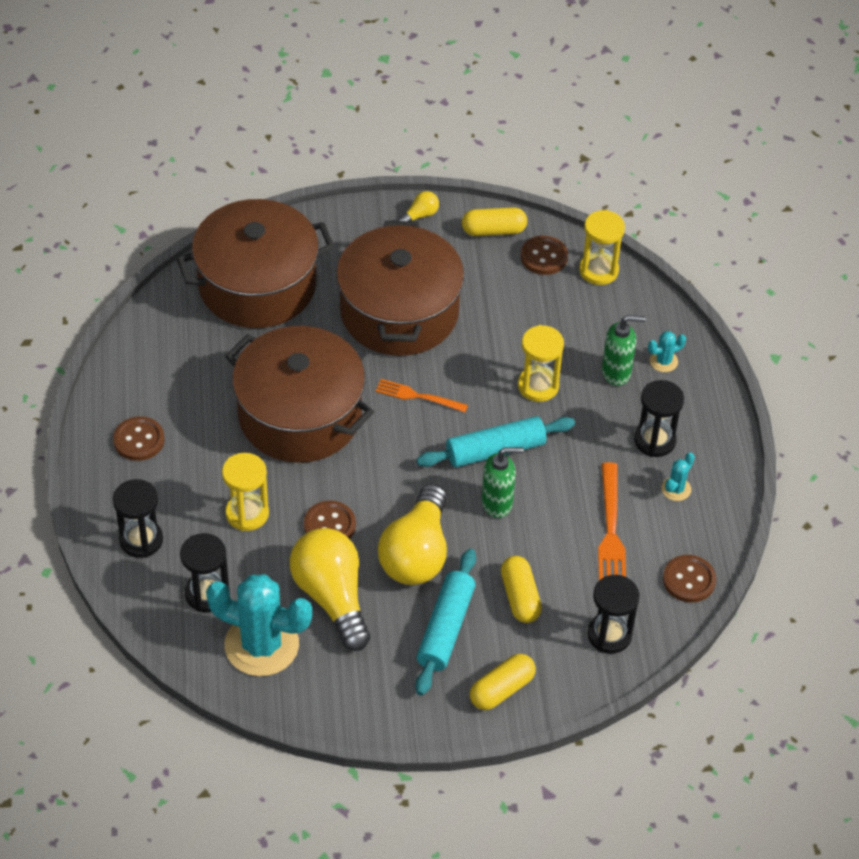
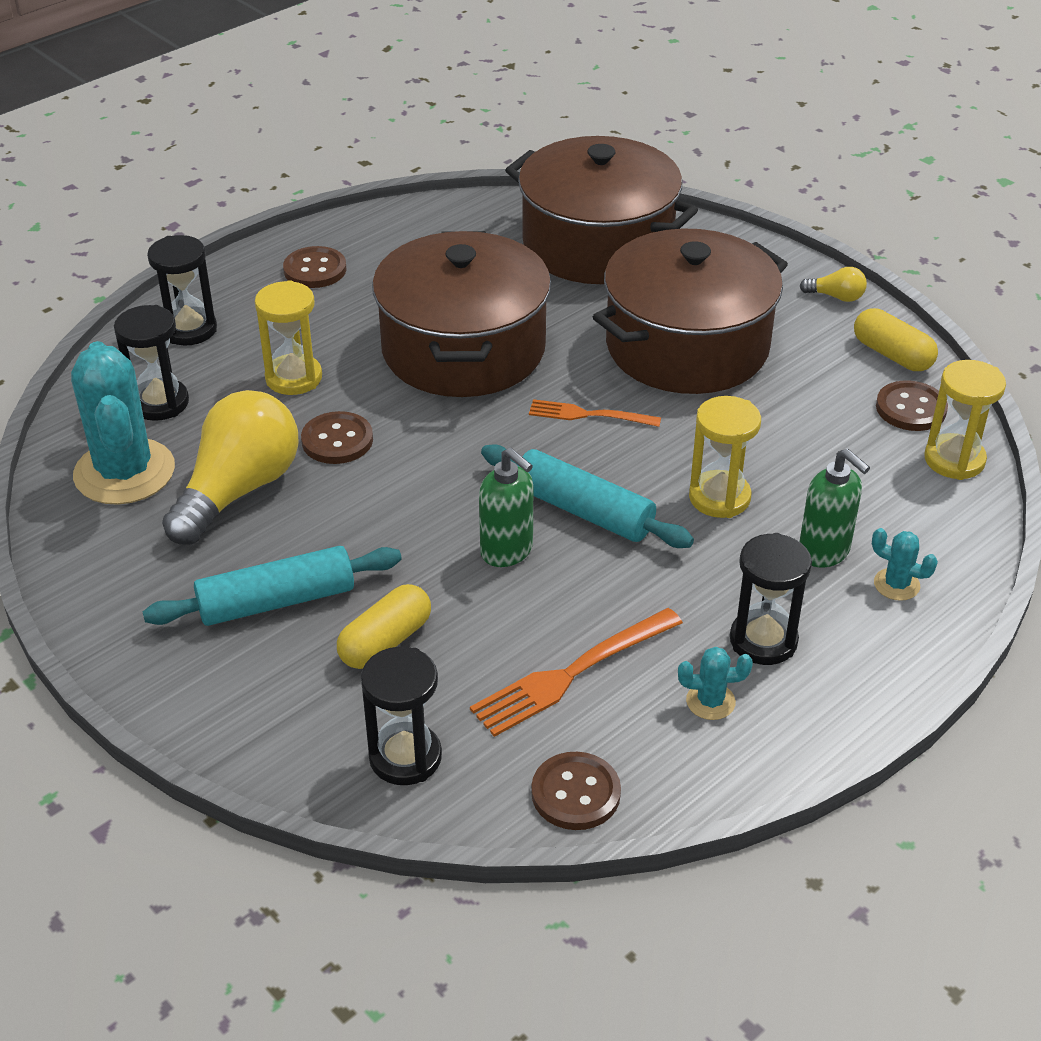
camera: 55 degrees right, 10 degrees down
(416, 553) = (365, 523): yellow light bulb -> none
(417, 396) = (588, 415): orange fork -> orange fork turned 60 degrees counterclockwise
(502, 689) = (226, 697): yellow capsule -> none

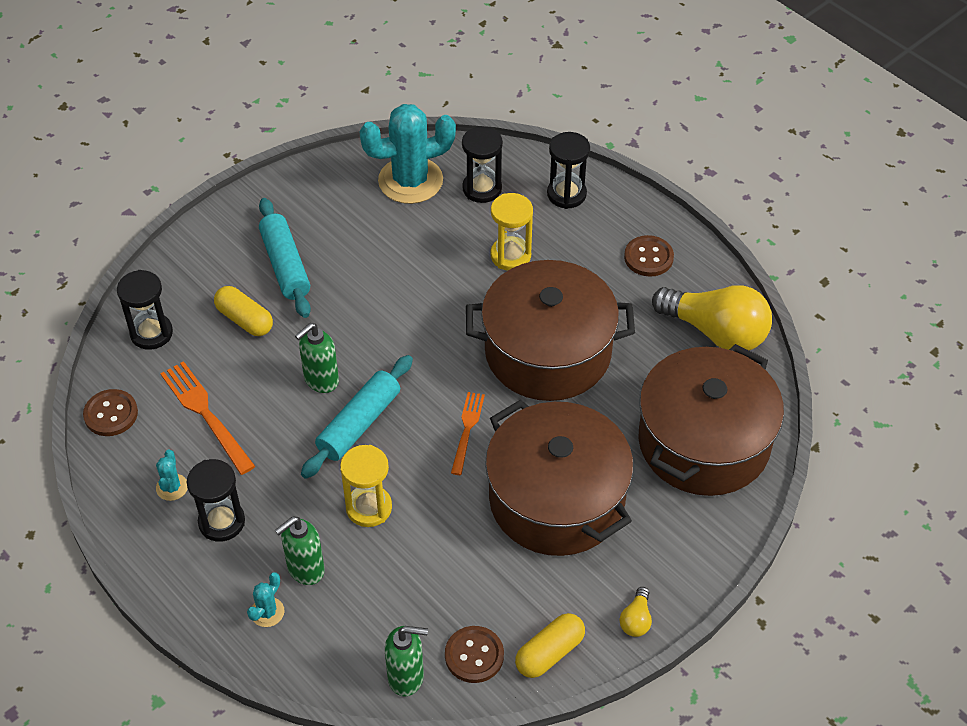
camera: 90 degrees right, 10 degrees up
(239, 490) = (390, 238): yellow light bulb -> yellow light bulb (716, 332)
(337, 440) = (440, 284): brown button -> none
(954, 460) = (406, 677): yellow hourglass -> green soap dispenser

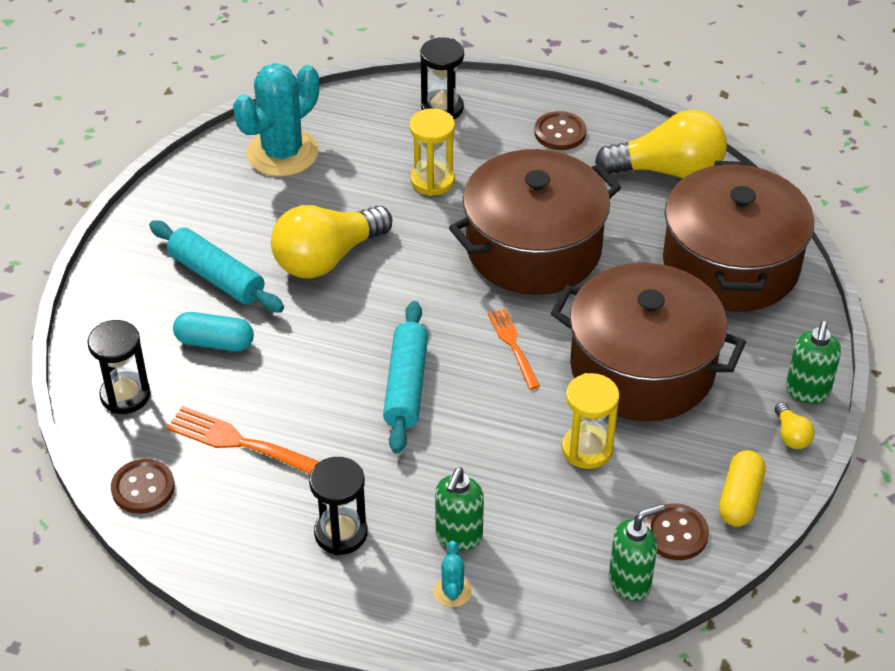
camera: 30 degrees left, 5 degrees down
(172, 487) = (264, 526): turquoise cactus -> none
(244, 320) = (214, 342): yellow capsule -> turquoise capsule
(321, 380) = (337, 363): green soap dispenser -> green soap dispenser (807, 391)
(369, 508) = (475, 454): yellow hourglass -> yellow hourglass (587, 449)
(378, 287) = (327, 258): none -> yellow light bulb
(482, 189) = (358, 134): black hourglass -> none

